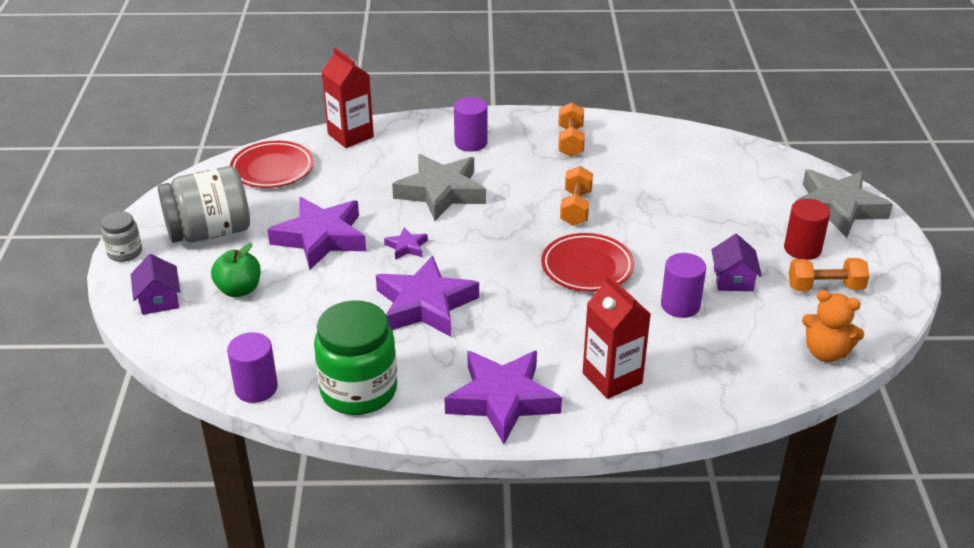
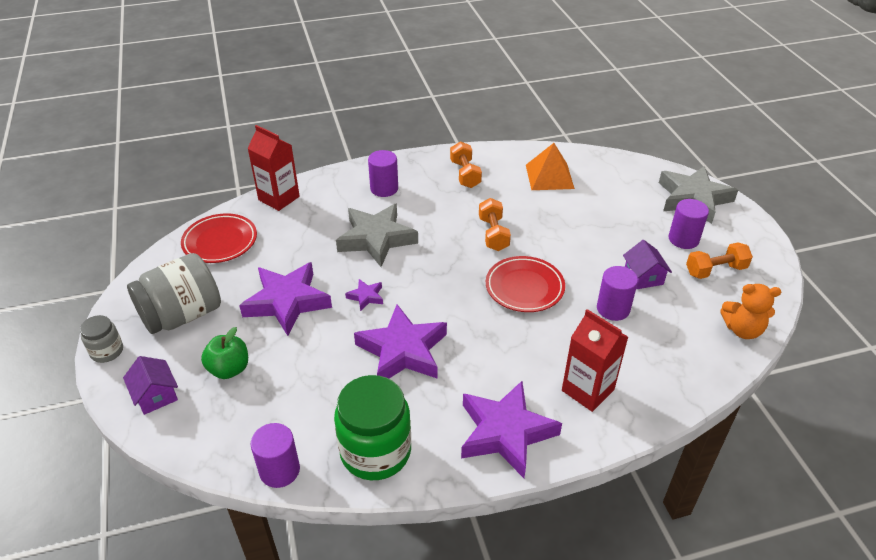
camera: 15 degrees left, 5 degrees up
(670, 158) = (549, 176): none -> orange pyramid
(802, 249) = (683, 239): red cylinder -> purple cylinder

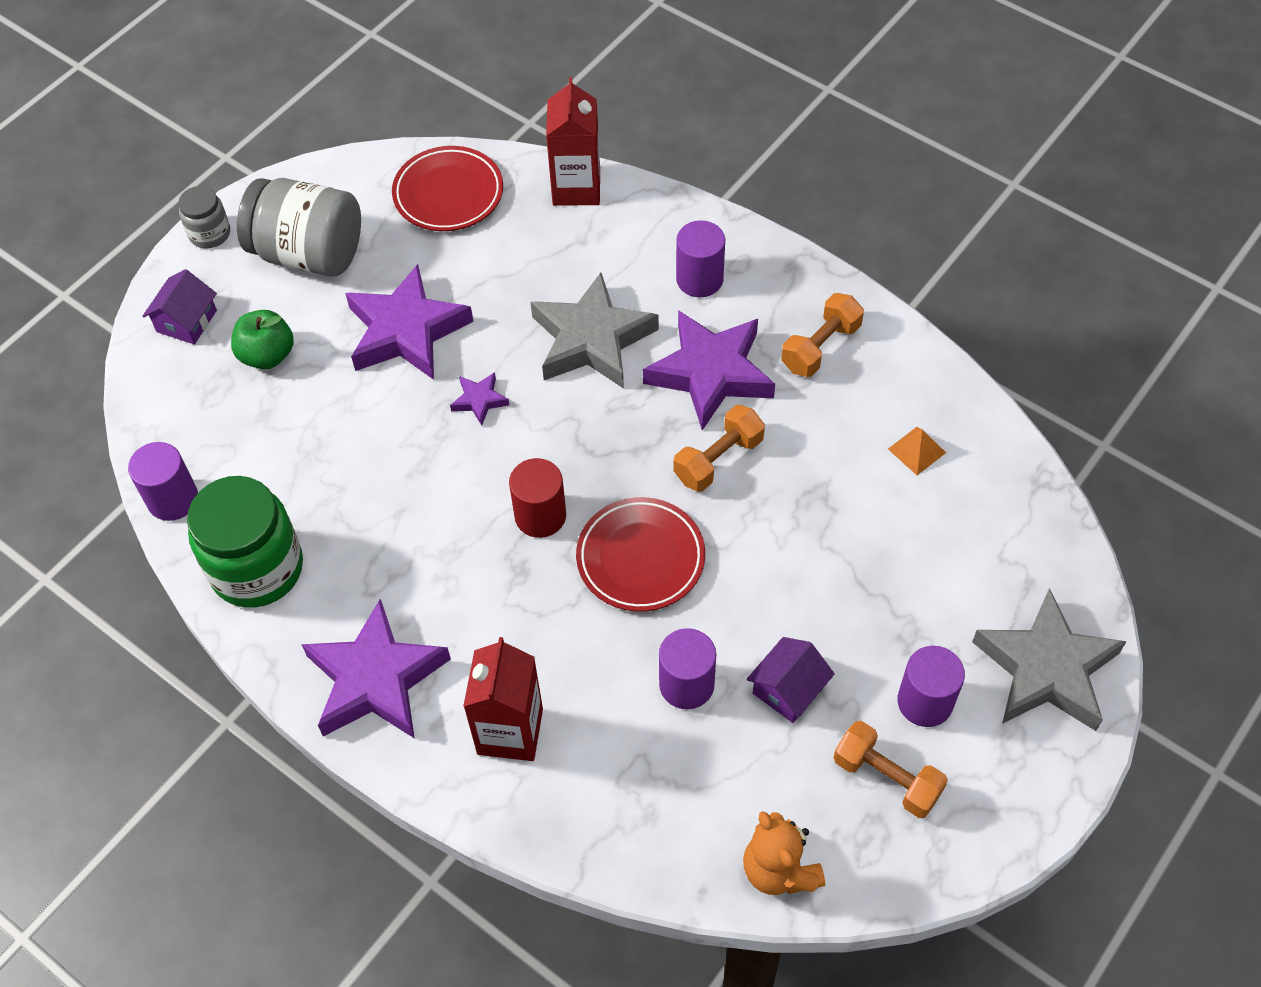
camera: 55 degrees right, 15 degrees up
(403, 350) = (422, 497): purple star -> purple star (710, 373)
(463, 310) = (540, 516): none -> red cylinder
(549, 176) = (916, 450): orange pyramid -> orange pyramid, size x0.52

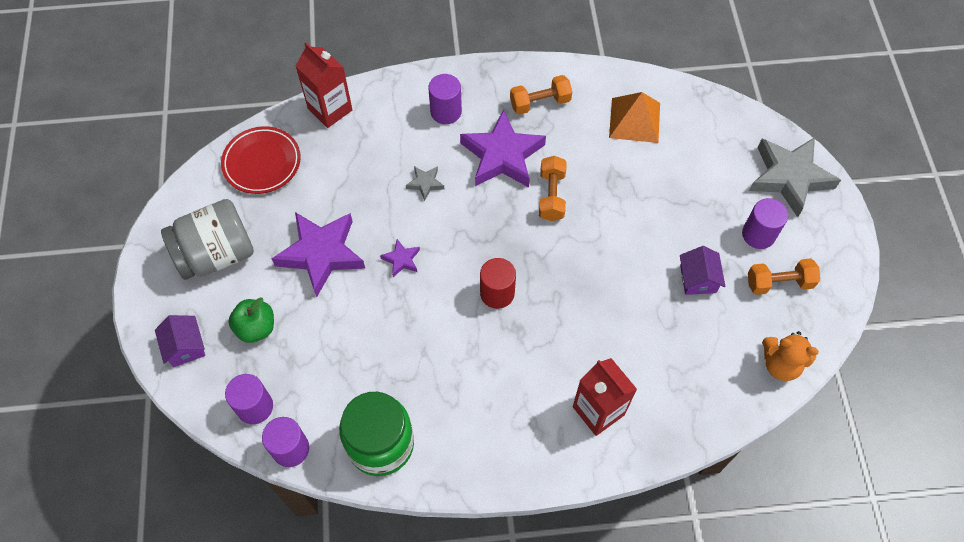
camera: 45 degrees left, 5 degrees up
(210, 233) = (142, 287): grey jar -> none
(376, 679) = (506, 444): purple star -> none
(591, 340) = (425, 183): grey star -> grey star, size x0.44
(640, 558) = (567, 274): red plate -> none
(686, 684) = (652, 316): purple cylinder -> purple cylinder (255, 407)
(820, 347) = (540, 103): orange dumbbell -> orange dumbbell turned 75 degrees clockwise
(916, 450) = (635, 120): orange pyramid -> orange pyramid, size x1.91

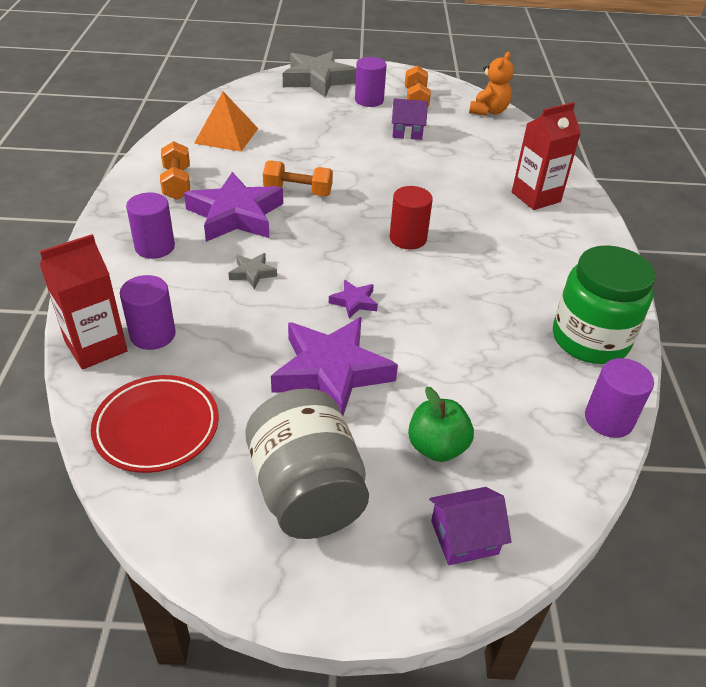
camera: 85 degrees left, 20 degrees down
(255, 407) = (555, 454): purple cylinder -> purple cylinder (153, 334)

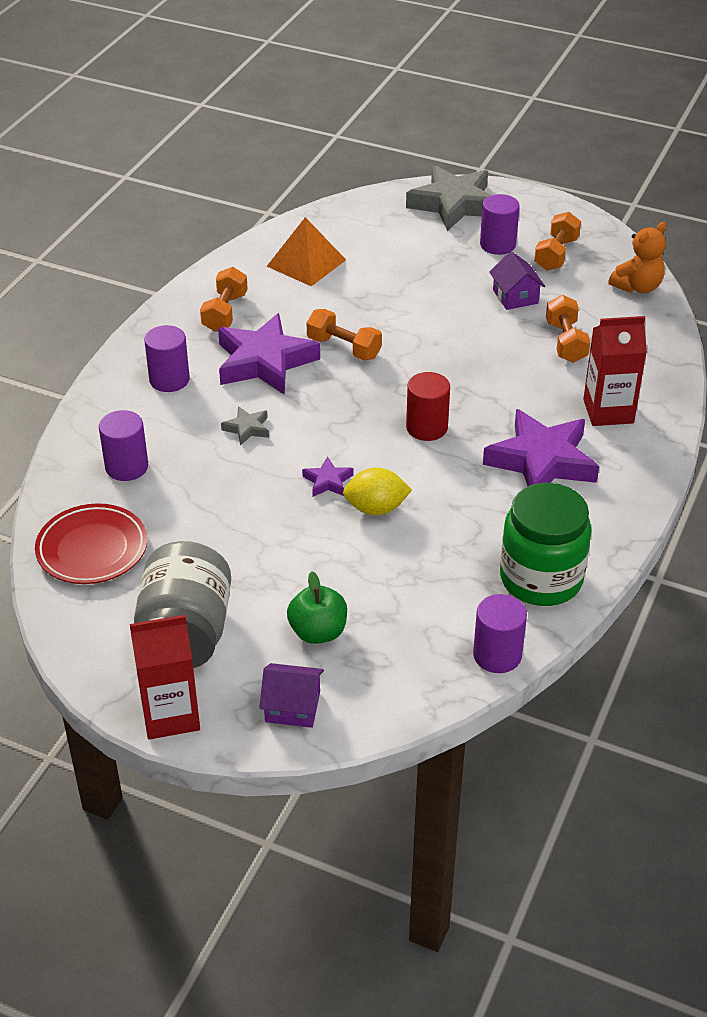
camera: 25 degrees right, 0 degrees up
(96, 347) = (74, 466): red carton -> red carton (170, 715)
(331, 372) = (265, 542): purple star -> purple star (542, 461)
(407, 132) = (515, 296): purple house -> purple house turned 45 degrees clockwise
(412, 315) = (376, 508): none -> yellow lemon
(467, 155) = (565, 342): none -> orange dumbbell

